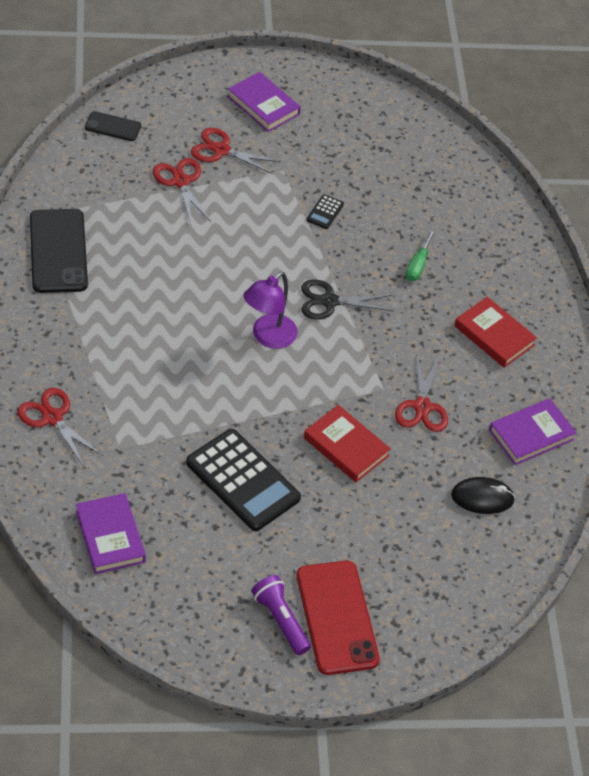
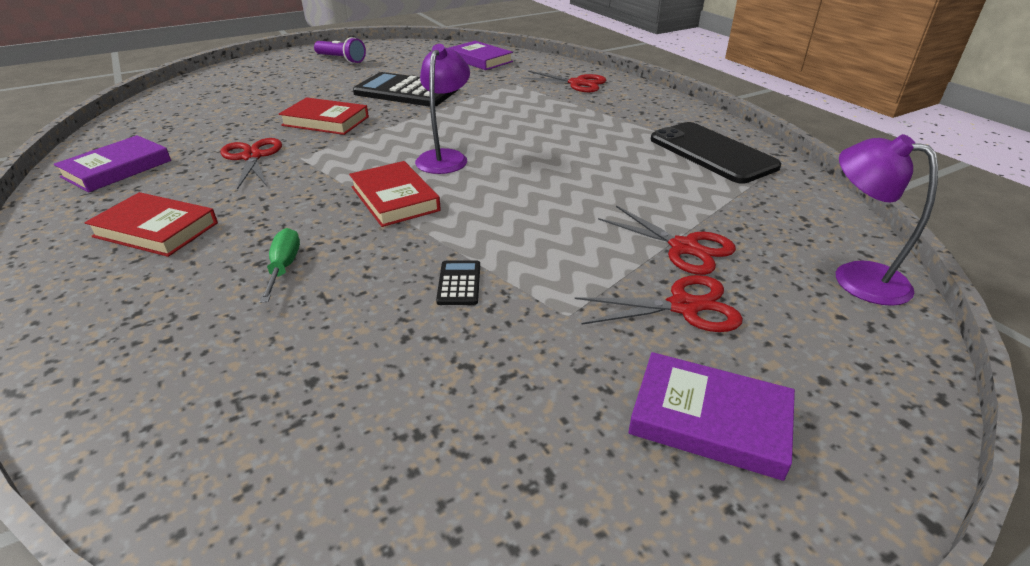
camera: 160 degrees right, 15 degrees down
(113, 126) = (856, 277): black phone -> purple lamp
(329, 301) = (395, 199): black scissors -> red book
(337, 617) = (301, 66): red phone -> none
(482, 497) = (181, 126): black mouse -> none

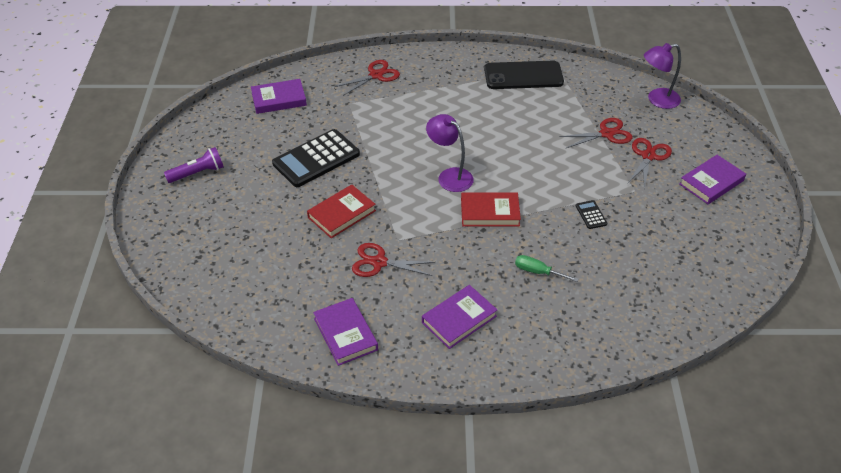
camera: 60 degrees left, 10 degrees up
(156, 230) = (459, 319): red book -> purple book
(459, 283) = (591, 215): black calculator -> black calculator turned 45 degrees clockwise

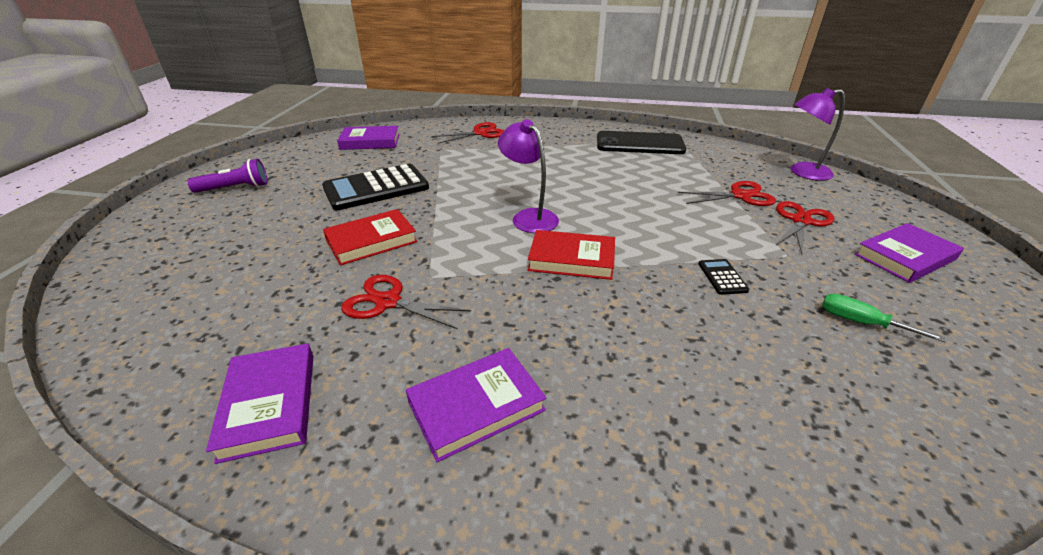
camera: 10 degrees right, 10 degrees down
(537, 272) = (632, 345): green screwdriver -> green screwdriver (861, 322)

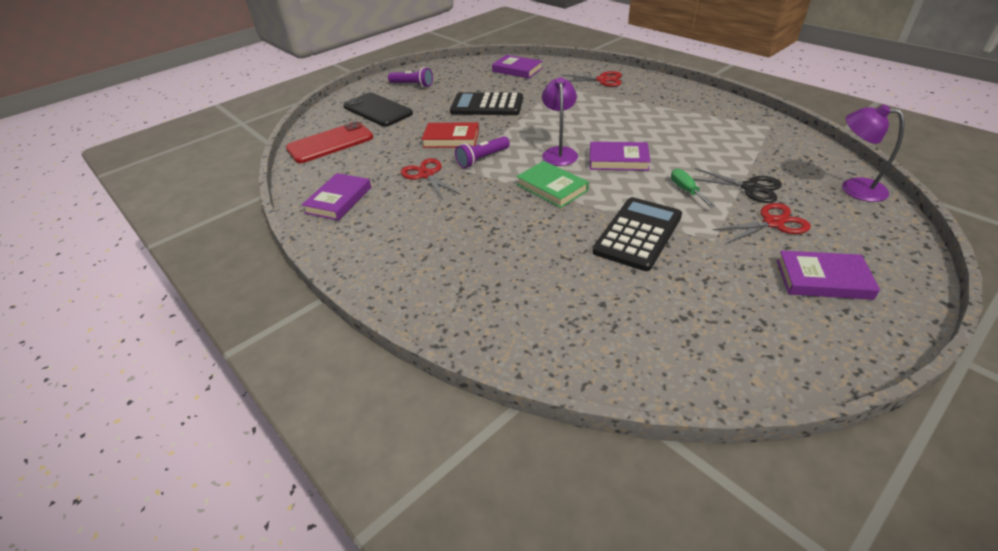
camera: 40 degrees right, 5 degrees up
(157, 310) = (330, 143): none -> red phone
(445, 253) = (482, 159): none -> purple flashlight
(476, 406) = (415, 237): purple book -> purple book (618, 160)
(571, 259) = (552, 187): red book -> green book
(639, 144) = (726, 120): black phone -> black phone (377, 110)
(722, 277) = (638, 234): black calculator -> black calculator, size x2.37
(740, 196) = (750, 188): red scissors -> black scissors
(861, 322) = (695, 296): green screwdriver -> green screwdriver (686, 190)

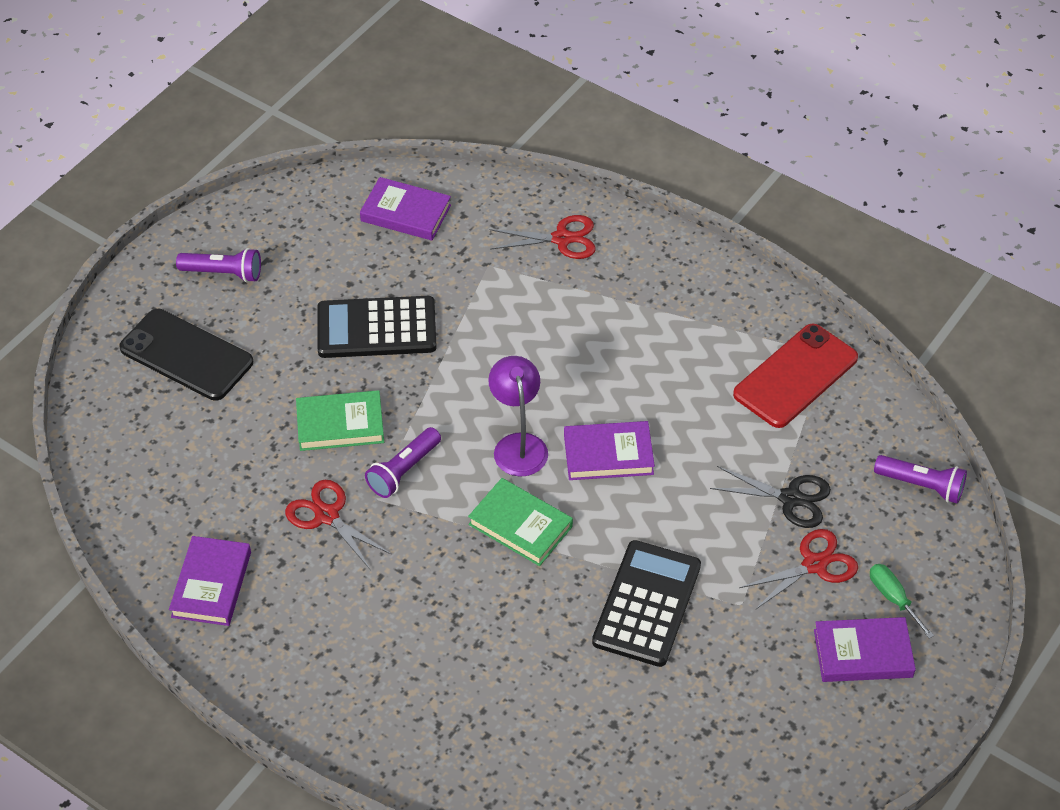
camera: 15 degrees left, 10 degrees up
(330, 143) = (139, 452): red phone -> red phone (795, 376)
(451, 139) = (340, 424): red book -> green book
(686, 190) = (706, 513): green screwdriver -> green screwdriver (893, 598)
(853, 188) = (921, 485): purple lamp -> purple flashlight

